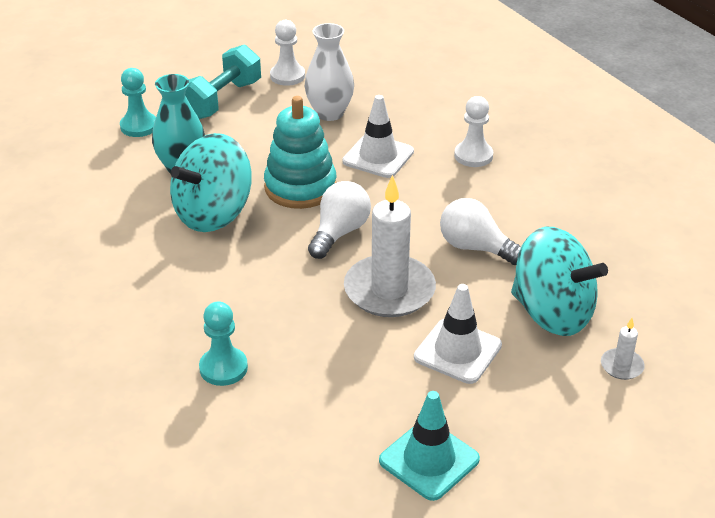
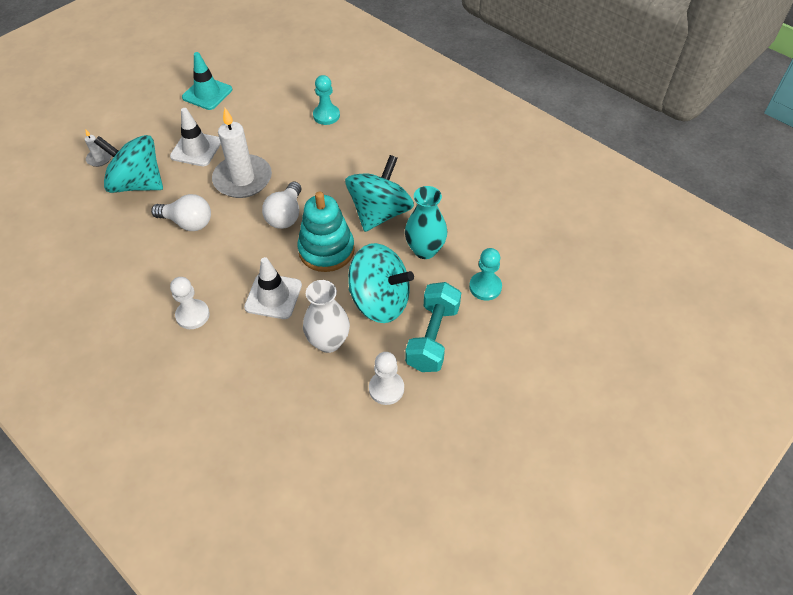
camera: 165 degrees right, 15 degrees up
(260, 134) = (380, 301): none -> turquoise spinning top

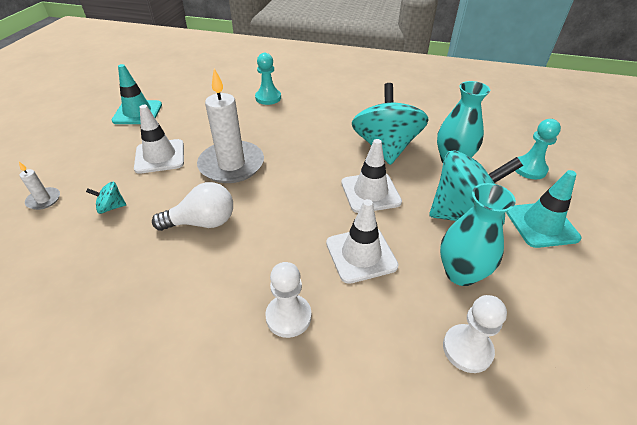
camera: 30 degrees left, 10 degrees down
(137, 183) = (111, 207): turquoise spinning top -> turquoise spinning top, size x0.40
(286, 215) = (303, 179): white light bulb -> none
(326, 250) = (370, 192): turquoise stacking toy -> white traffic cone
(328, 342) = (460, 273): white vase -> turquoise vase
(386, 388) = (562, 291): white pawn -> white pawn (467, 349)
(433, 337) = (541, 224): turquoise dumbbell -> turquoise traffic cone

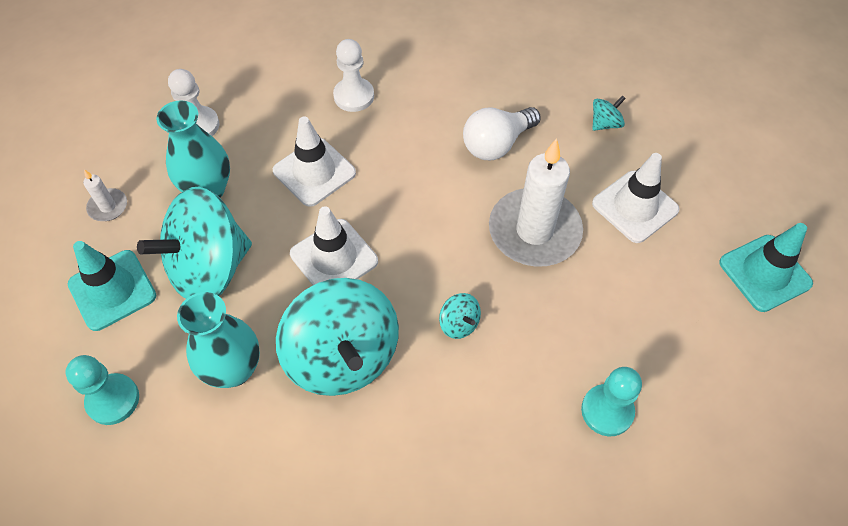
camera: 155 degrees right, 15 degrees up
(44, 200) = (681, 104): white candle -> white candle (108, 207)
(312, 141) = (459, 324): none -> turquoise spinning top

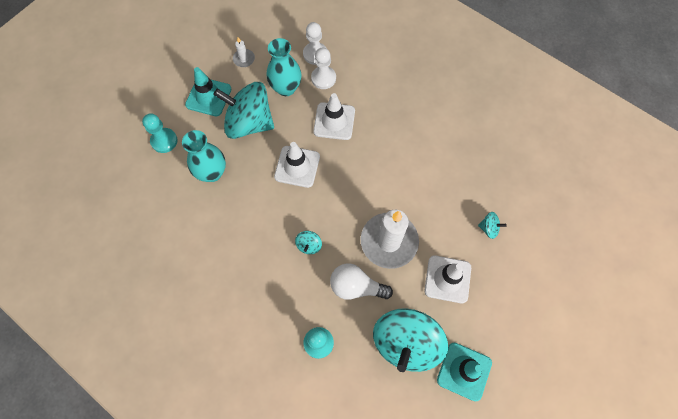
camera: 50 degrees right, 10 degrees up
(343, 357) = (252, 210): turquoise spinning top -> turquoise spinning top (406, 343)
(354, 96) = (393, 101): white pawn -> white pawn (323, 78)
(496, 144) = (425, 186): white light bulb -> white light bulb (356, 287)

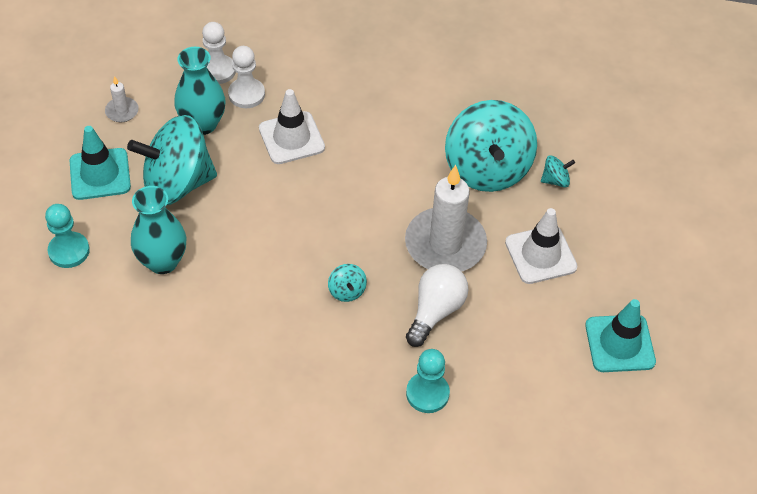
camera: 30 degrees left, 15 degrees down
(297, 166) = (275, 208): white traffic cone -> none
(356, 287) = (435, 311): white light bulb -> white light bulb turned 135 degrees clockwise
(406, 343) = (534, 345): turquoise spinning top -> turquoise spinning top (487, 169)

